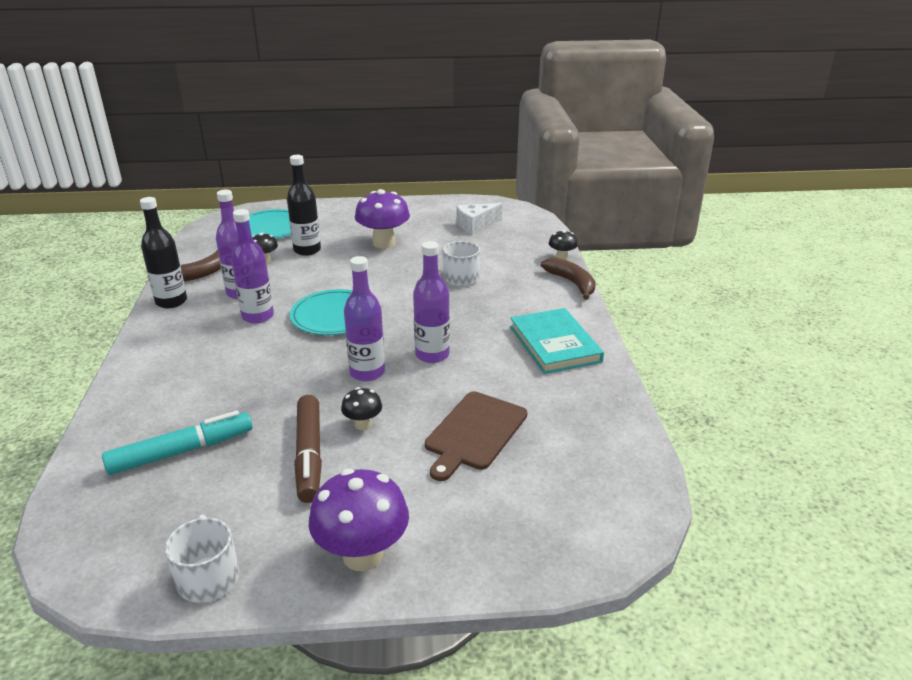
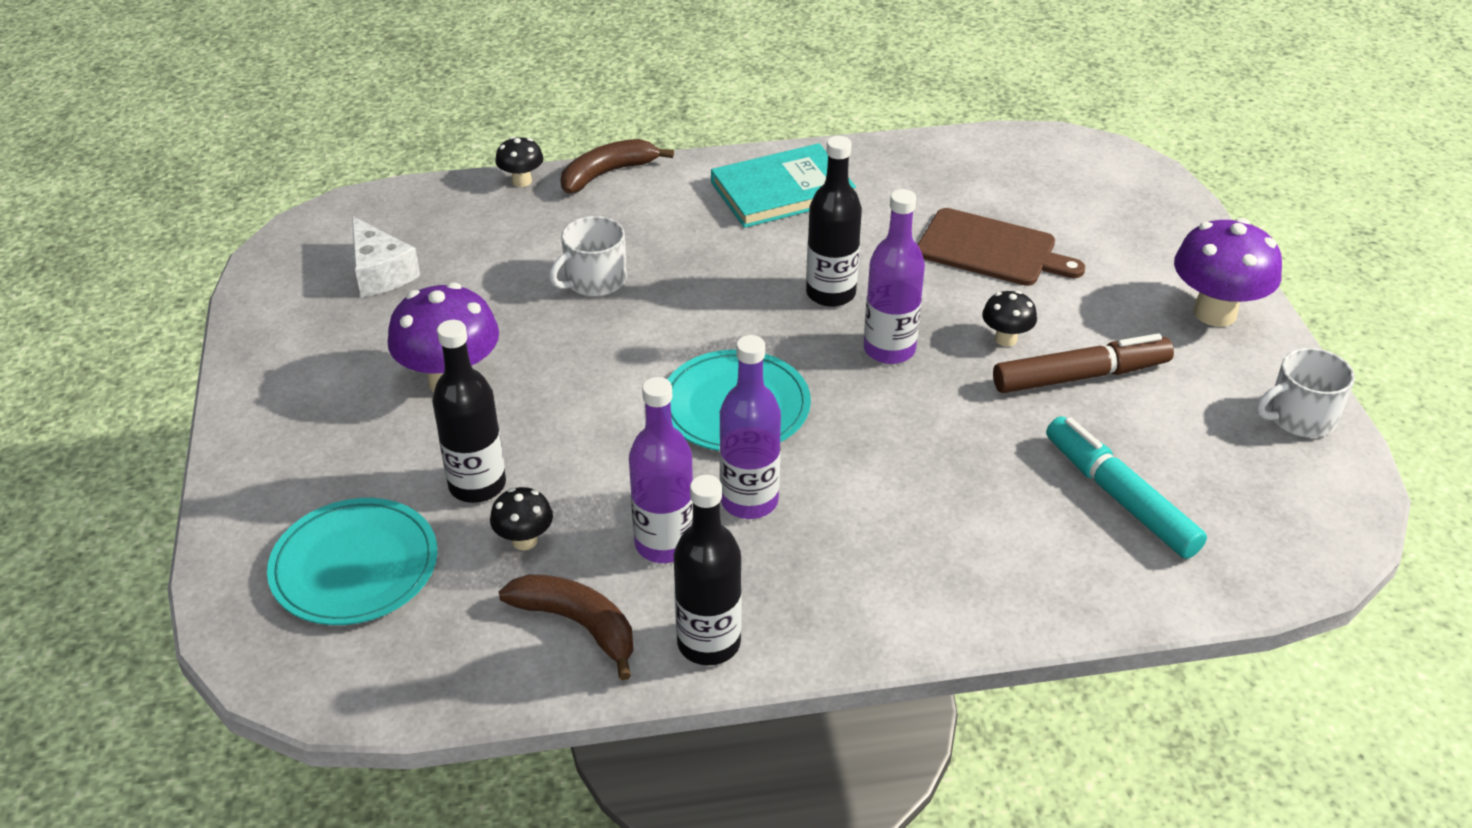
camera: 95 degrees left, 10 degrees up
(432, 355) = (830, 293): purple bottle -> black bottle

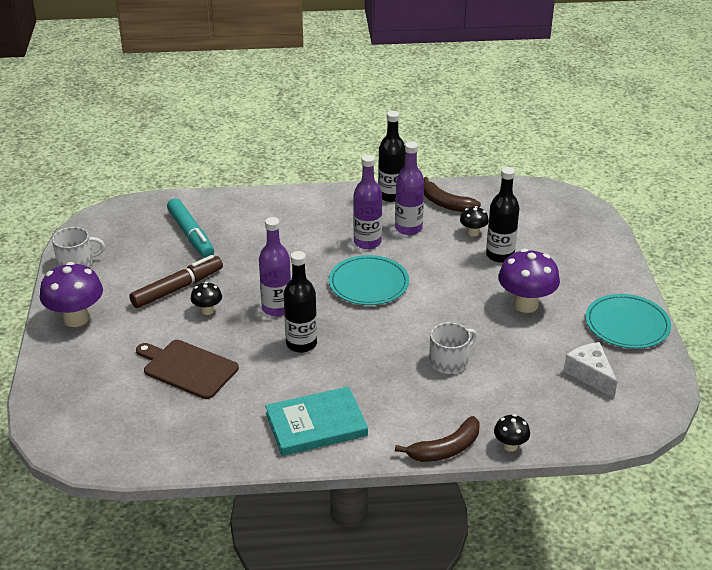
camera: 175 degrees left, 5 degrees down
(354, 566) = (548, 227): turquoise plate -> turquoise plate (627, 324)
(1080, 376) = (177, 288): brown marker -> brown marker turned 150 degrees clockwise

